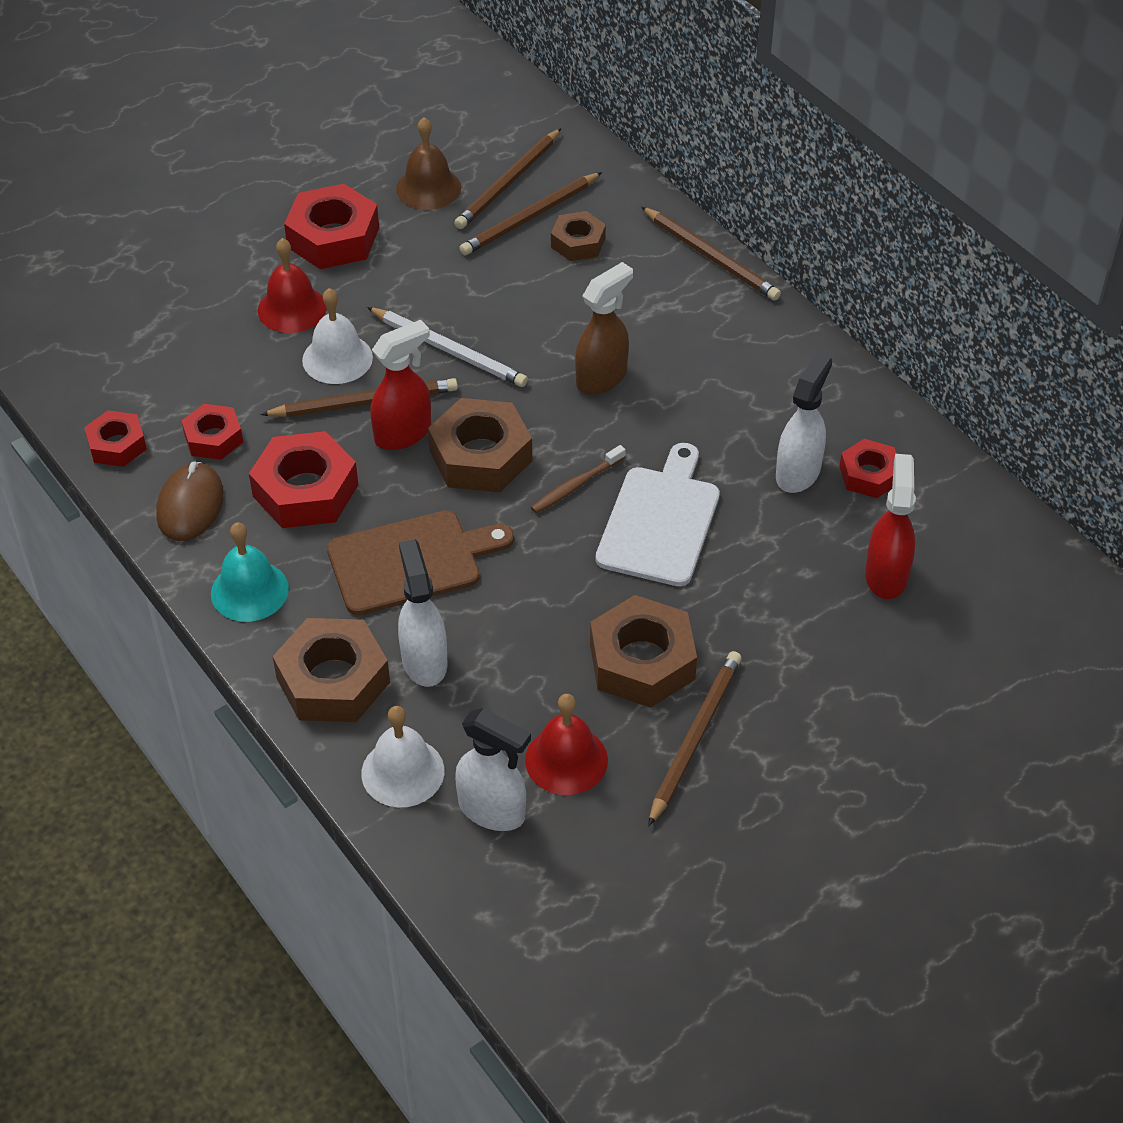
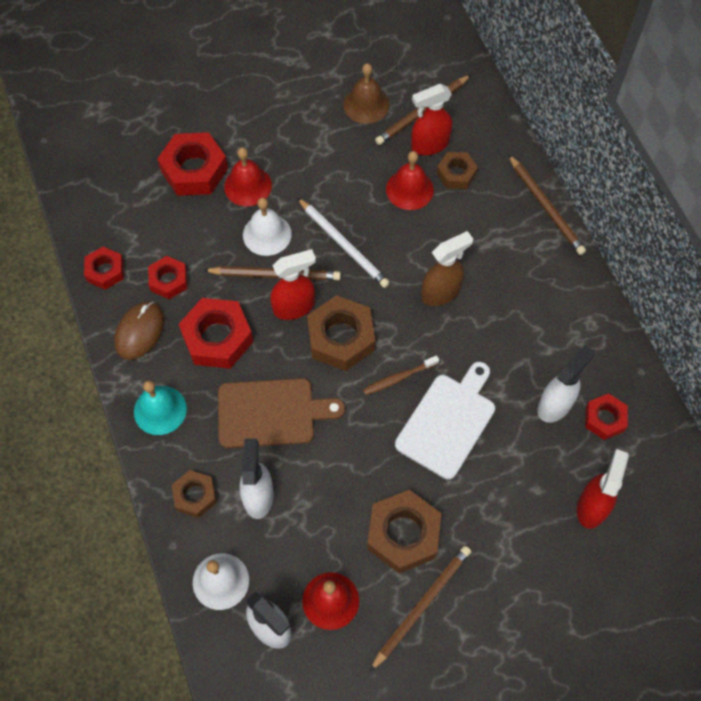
camera: 15 degrees right, 15 degrees up
(333, 237) = (291, 132): red nut -> red nut (194, 170)
(333, 680) = (195, 496): brown nut -> brown nut, size x0.59
(520, 271) = (409, 189): none -> red bell
(530, 217) = (429, 145): brown pencil -> red spray bottle

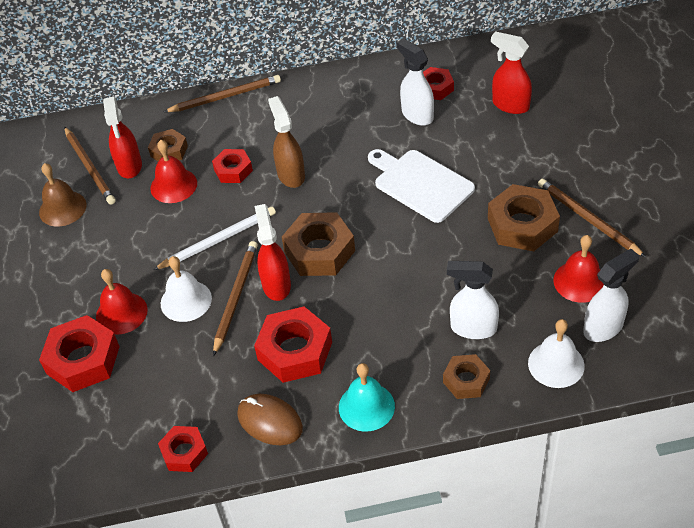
camera: 75 degrees left, 15 degrees down
(169, 280) = (214, 391): red nut -> red nut (233, 170)
(271, 413) = (388, 312): brown cutting board -> none
(398, 378) = (370, 213): brown toothbrush -> none

